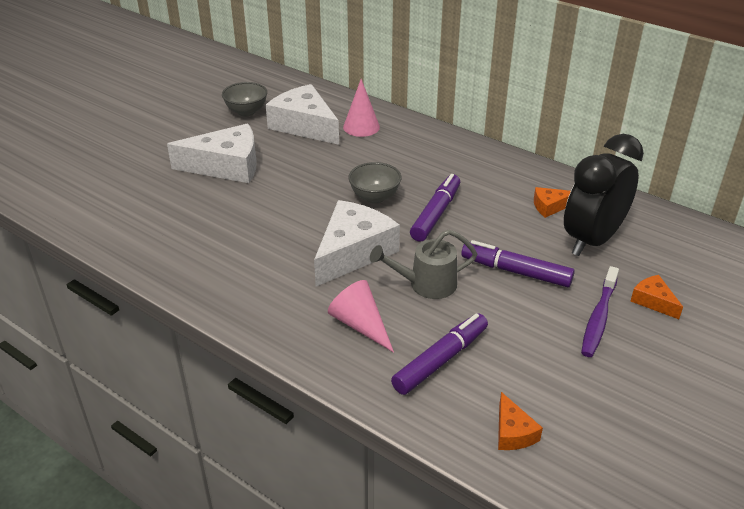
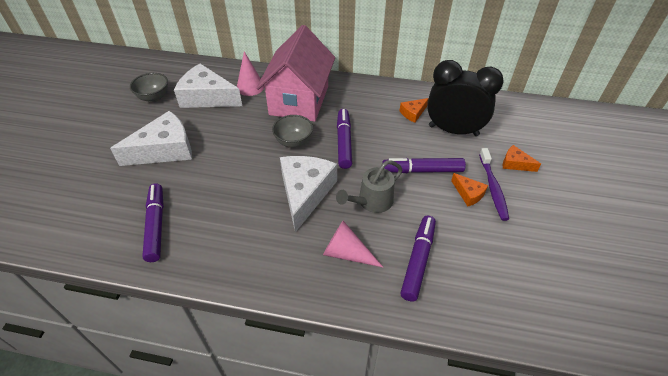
camera: 25 degrees left, 10 degrees up
(175, 234) = (156, 225): none -> purple marker
(411, 155) = (299, 100): none -> pink house
(513, 432) = (498, 300): orange cheese -> orange cheese (468, 194)
(592, 240) = (453, 130): black clock -> black clock turned 90 degrees clockwise

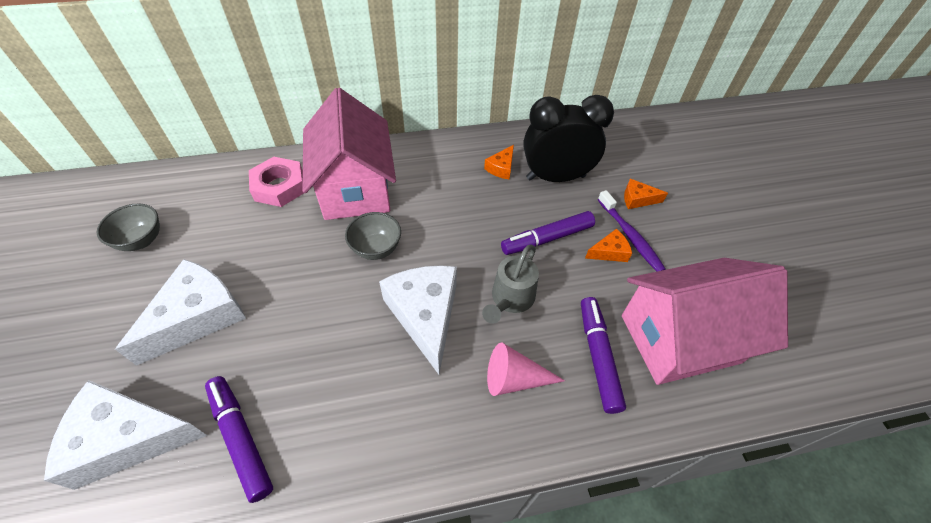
camera: 25 degrees left, 5 degrees up
(207, 97) = (224, 218): white cheese -> white cheese (128, 438)
(250, 87) = (279, 186): pink cone -> pink nut
(344, 142) = (439, 230): purple marker -> none
(468, 194) = (609, 252): orange cheese -> orange cheese turned 45 degrees counterclockwise
(493, 271) = (679, 338): none -> pink house

